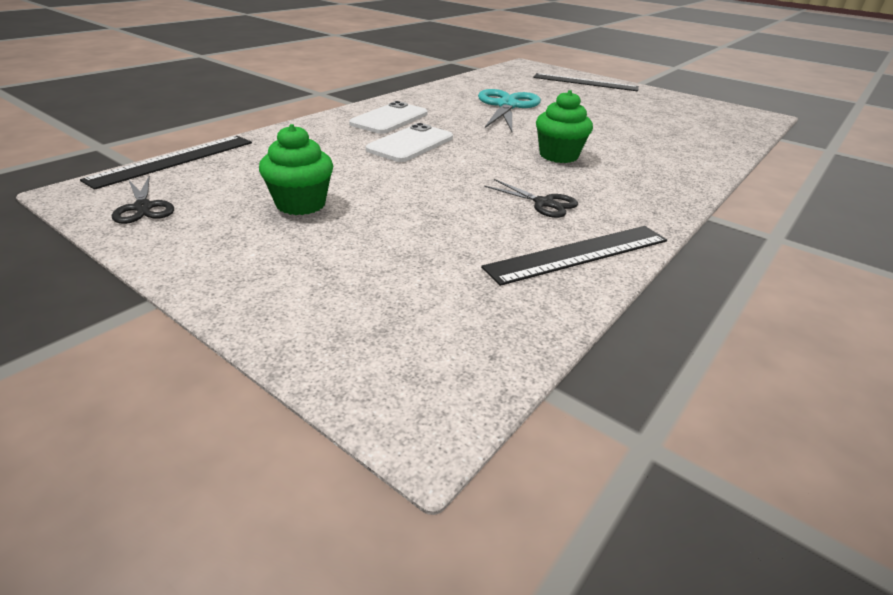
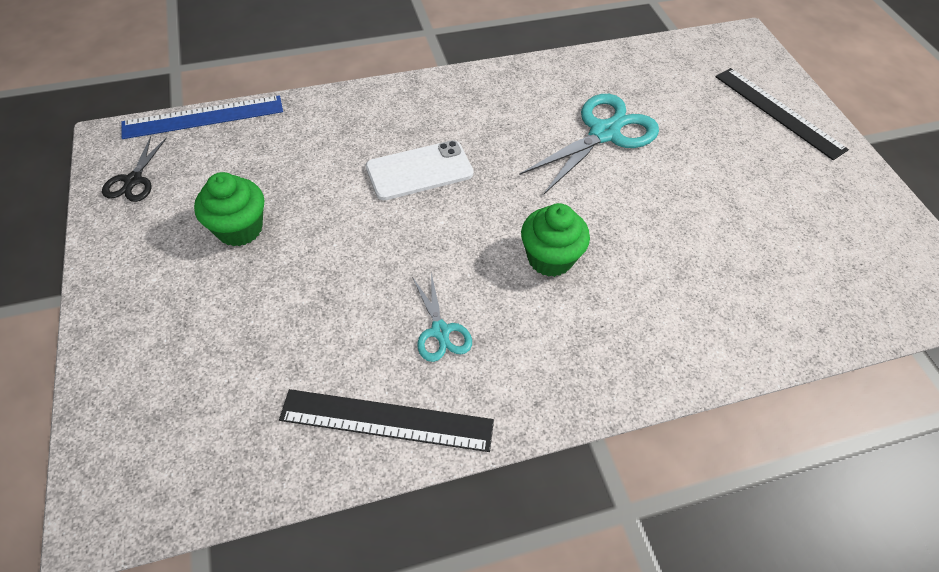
camera: 35 degrees right, 20 degrees up
(174, 160) = (203, 117): black ruler -> blue ruler
(389, 119) = (445, 114): white phone -> none
(544, 203) = (440, 331): black scissors -> turquoise scissors

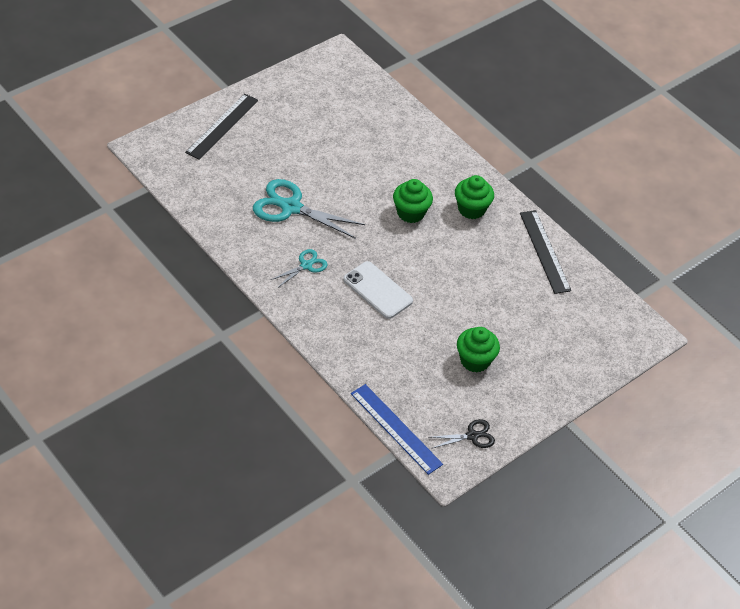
camera: 115 degrees left, 5 degrees down
(440, 331) = (485, 246): turquoise scissors -> turquoise scissors (306, 265)
(530, 345) = (471, 209): none -> green cupcake

